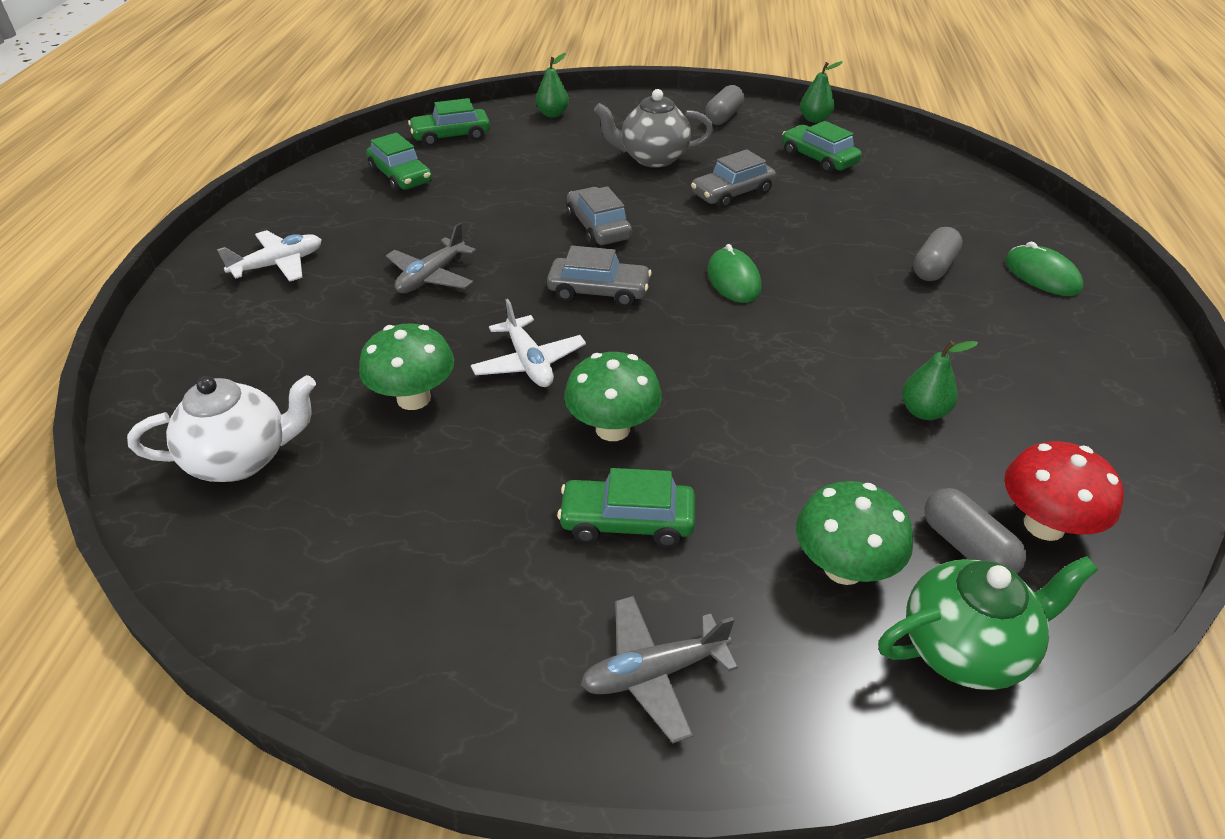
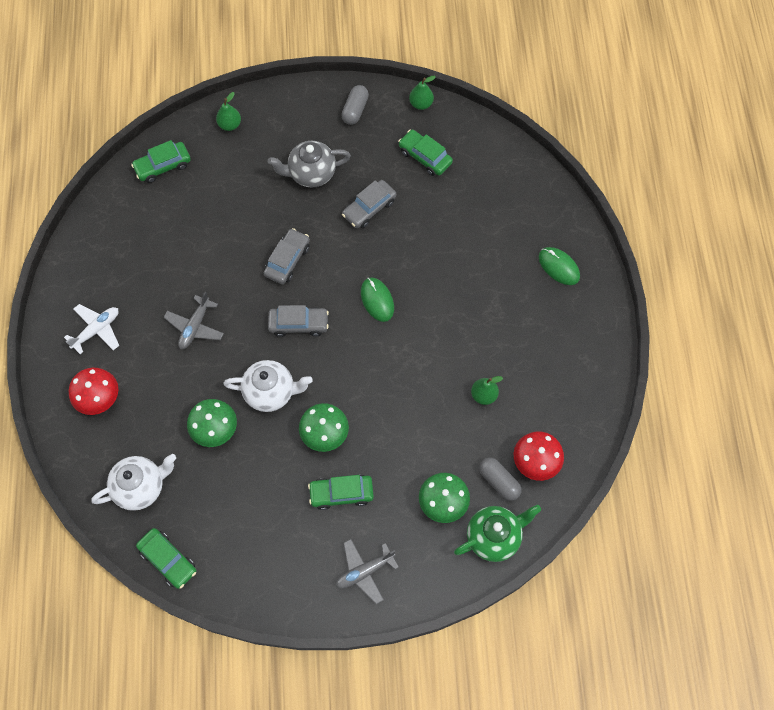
camera: 10 degrees left, 25 degrees up
(237, 337) = (99, 399): none -> red mushroom
(401, 176) = (142, 223): green car -> green car (168, 560)
(529, 363) = (271, 392): white plane -> white teapot
(598, 227) = (287, 260): grey car -> grey car turned 60 degrees clockwise
(933, 267) = (495, 269): grey capsule -> none

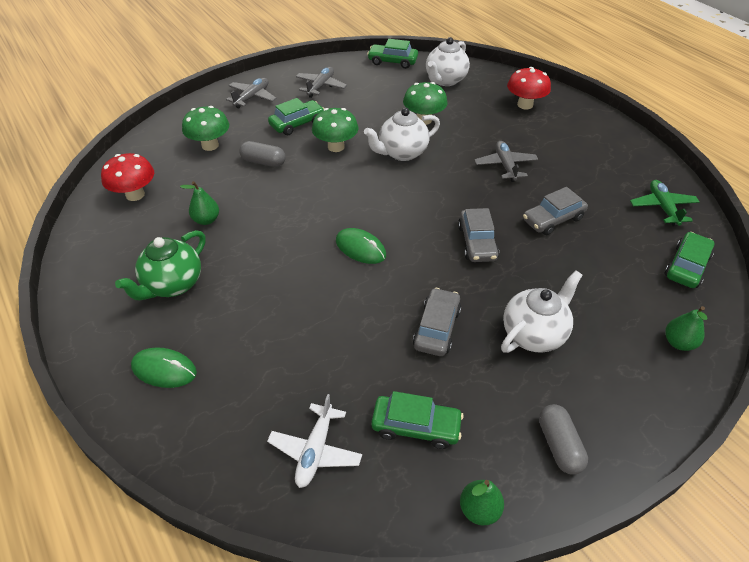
camera: 150 degrees right, 20 degrees down
(96, 330) = (576, 135): white plane -> white plane (315, 451)
(119, 218) = (662, 207): none -> green plane
(280, 552) = (321, 86): none -> grey plane
(298, 324) = (420, 201): grey car -> grey car (553, 219)
(311, 174) = (534, 334): grey teapot -> white teapot
(494, 537) = (157, 143): green teapot -> green teapot (173, 285)
(499, 481) = (166, 172): grey capsule -> grey capsule (263, 162)

